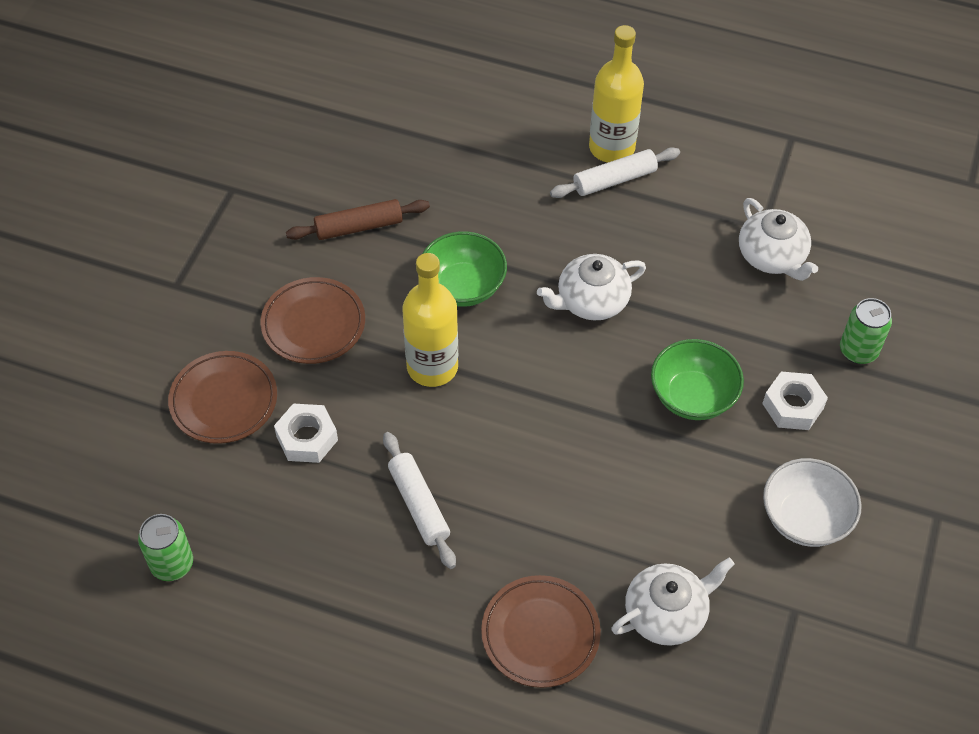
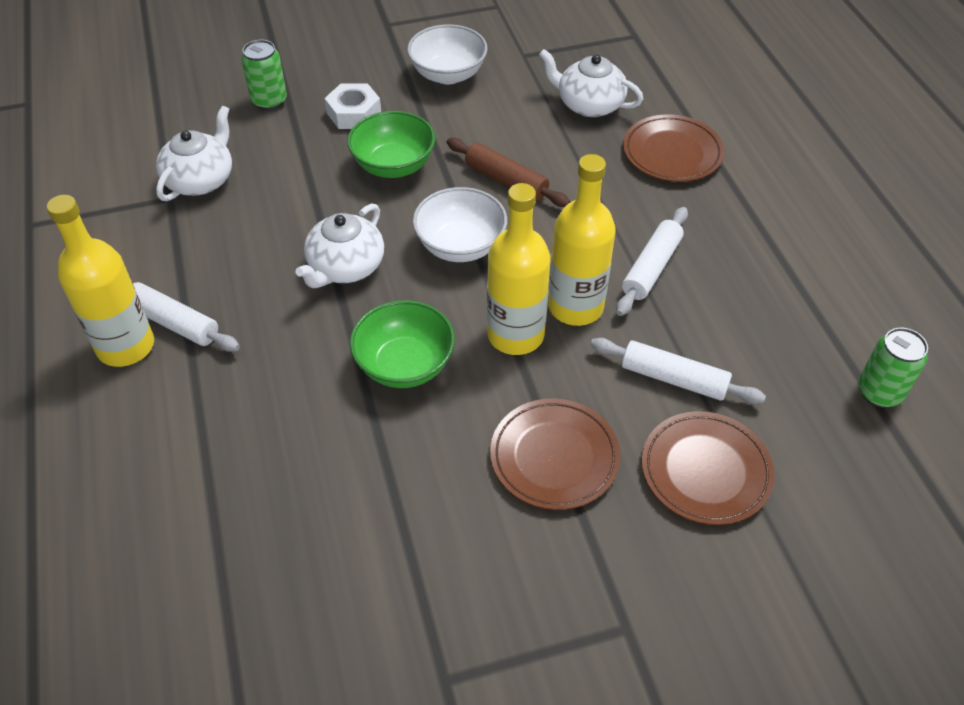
camera: 125 degrees left, 5 degrees down
(307, 438) = (673, 379): white nut -> white rolling pin
(358, 227) = (398, 501): brown rolling pin -> brown rolling pin (506, 181)
(425, 423) = (575, 307): none -> yellow bottle
(554, 387) = (460, 246): none -> white bowl
(591, 301) = (345, 267): white teapot -> white teapot turned 90 degrees clockwise

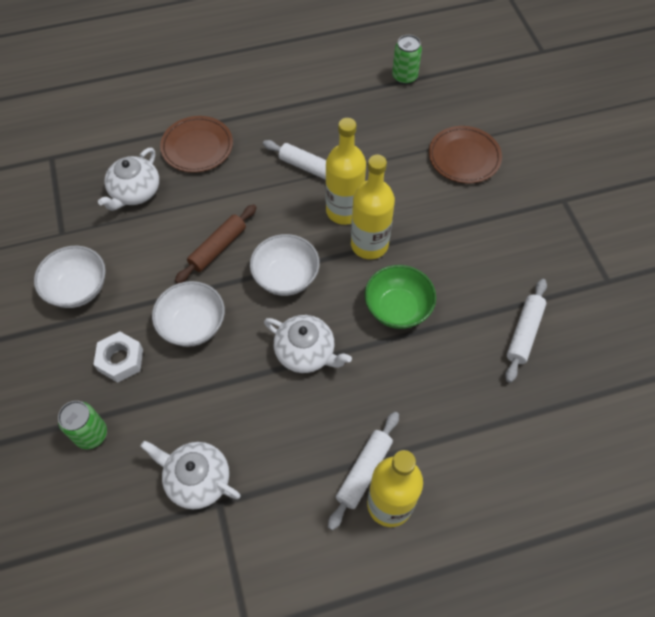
camera: 90 degrees left, 10 degrees up
(393, 165) = (193, 325): green bowl -> white bowl
(554, 457) = (462, 227): brown plate -> none
(673, 379) = (400, 165): white rolling pin -> white rolling pin (524, 333)

